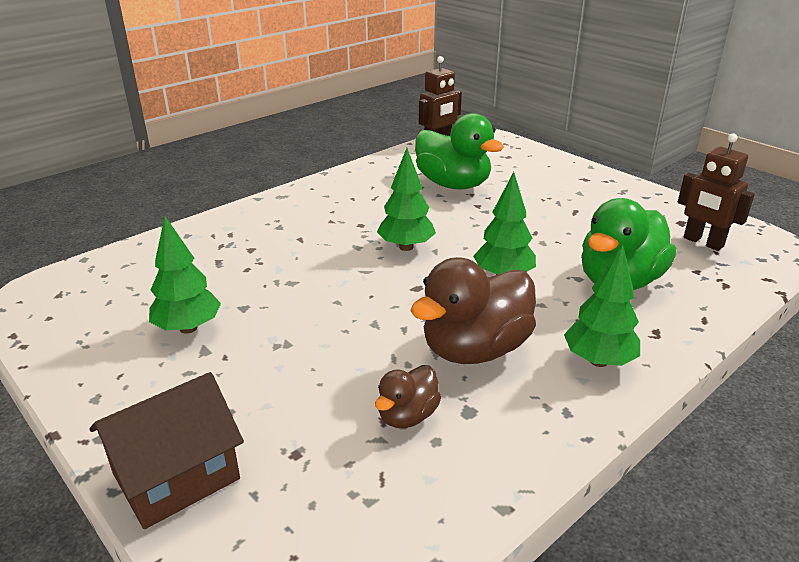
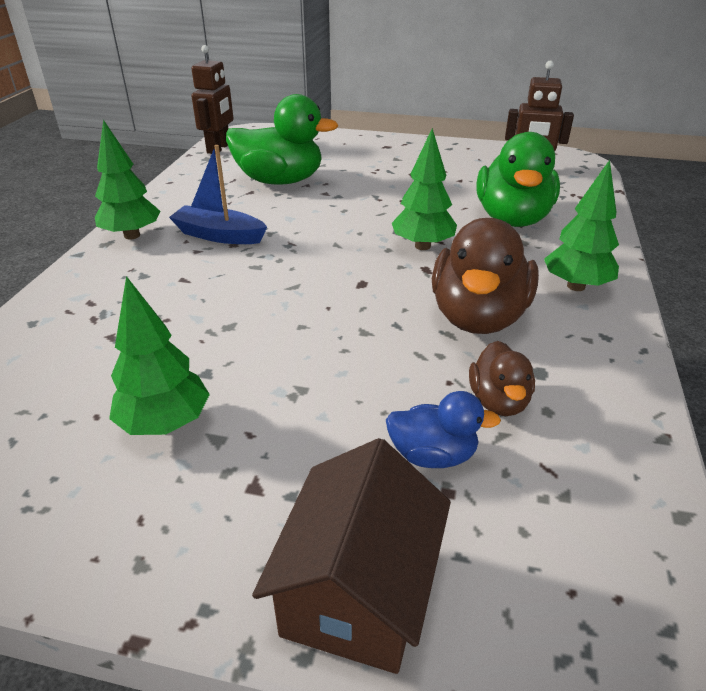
camera: 35 degrees left, 5 degrees up
(315, 426) = (433, 455): none -> blue duck
(358, 215) = (219, 235): none -> blue boat
(406, 247) = (305, 250): green tree -> green tree (132, 235)

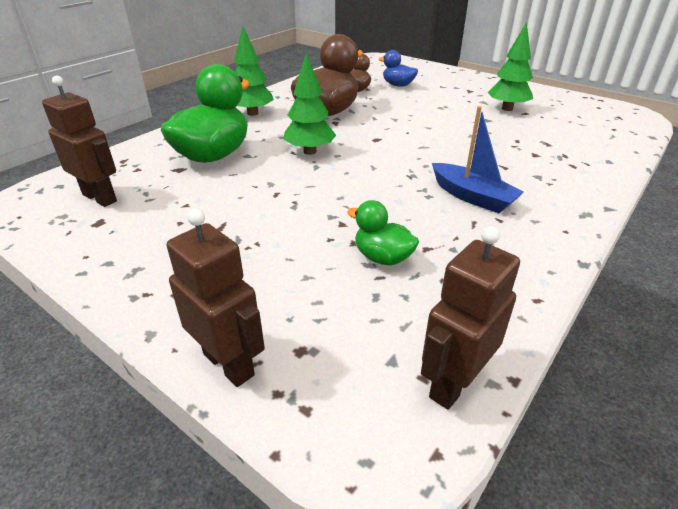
camera: 155 degrees left, 0 degrees up
(132, 235) = (562, 216): green tree -> none
(280, 181) = (382, 257): green duck -> green duck, size x0.52
(329, 135) = (229, 364): none -> brown robot
(357, 591) = (442, 72): brown house -> none

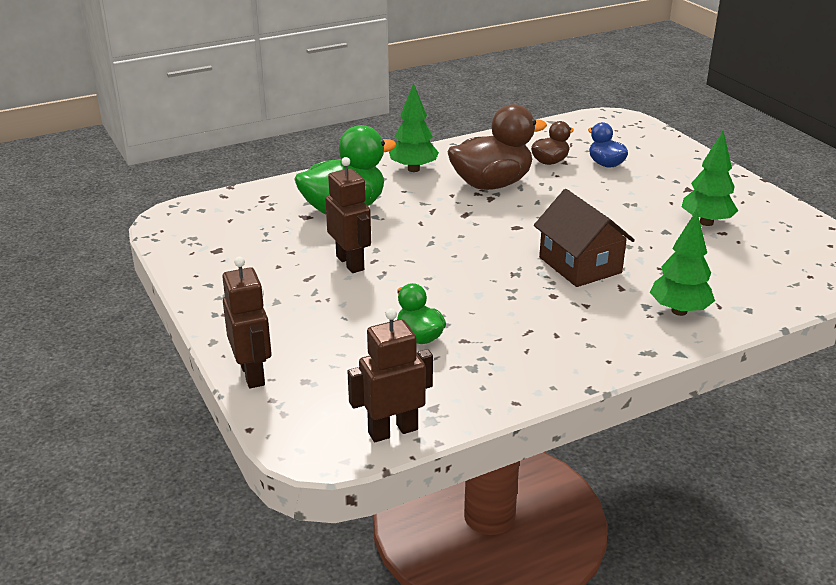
camera: 25 degrees right, 5 degrees down
(100, 198) = (228, 229): brown robot -> brown robot (350, 263)
(310, 151) = (437, 225): green tree -> green tree (679, 311)
(455, 157) = (580, 265): none -> brown house
(472, 197) = (553, 308): blue boat -> none

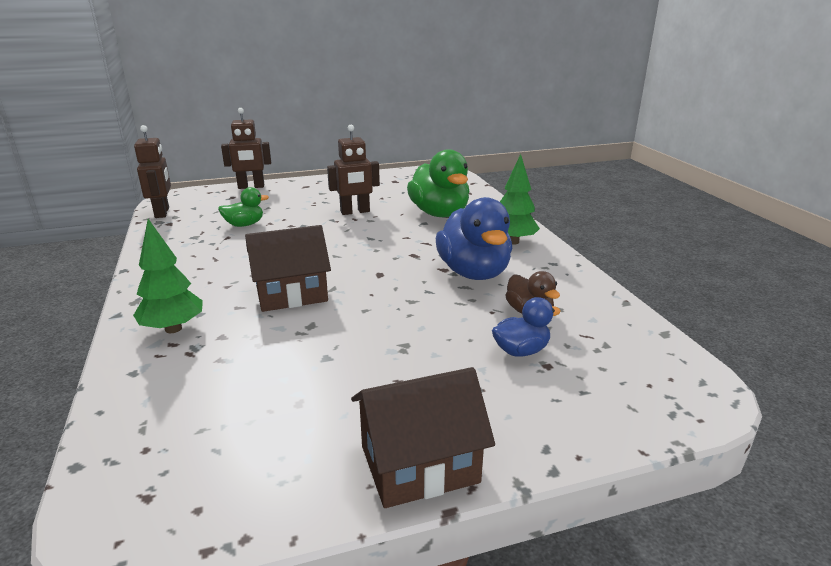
camera: 100 degrees right, 5 degrees down
(491, 184) = (474, 273): brown duck -> blue duck
(706, 222) = (331, 395): green tree -> none
(740, 189) = (419, 464): none -> brown house

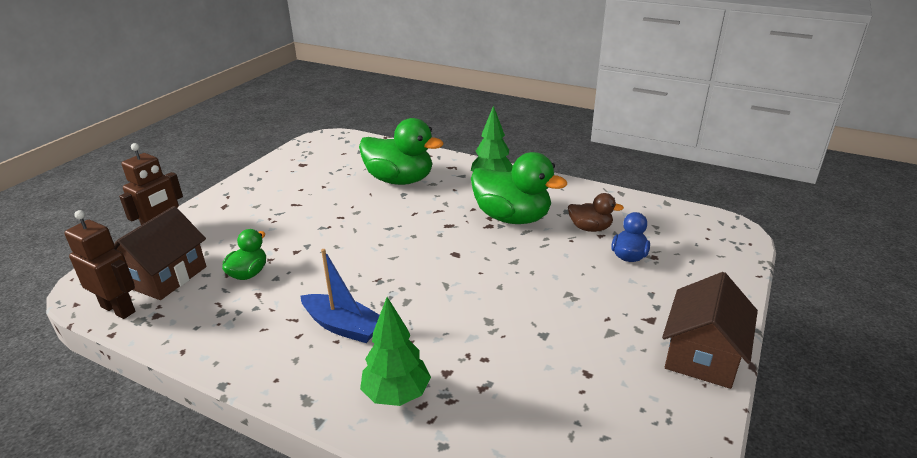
camera: 45 degrees left, 5 degrees up
(228, 276) = (343, 326): none -> blue boat
(291, 293) = (425, 307): brown house -> brown house (165, 276)
(355, 212) = (328, 210): brown robot -> none
(474, 273) = (512, 218): blue duck -> green duck

